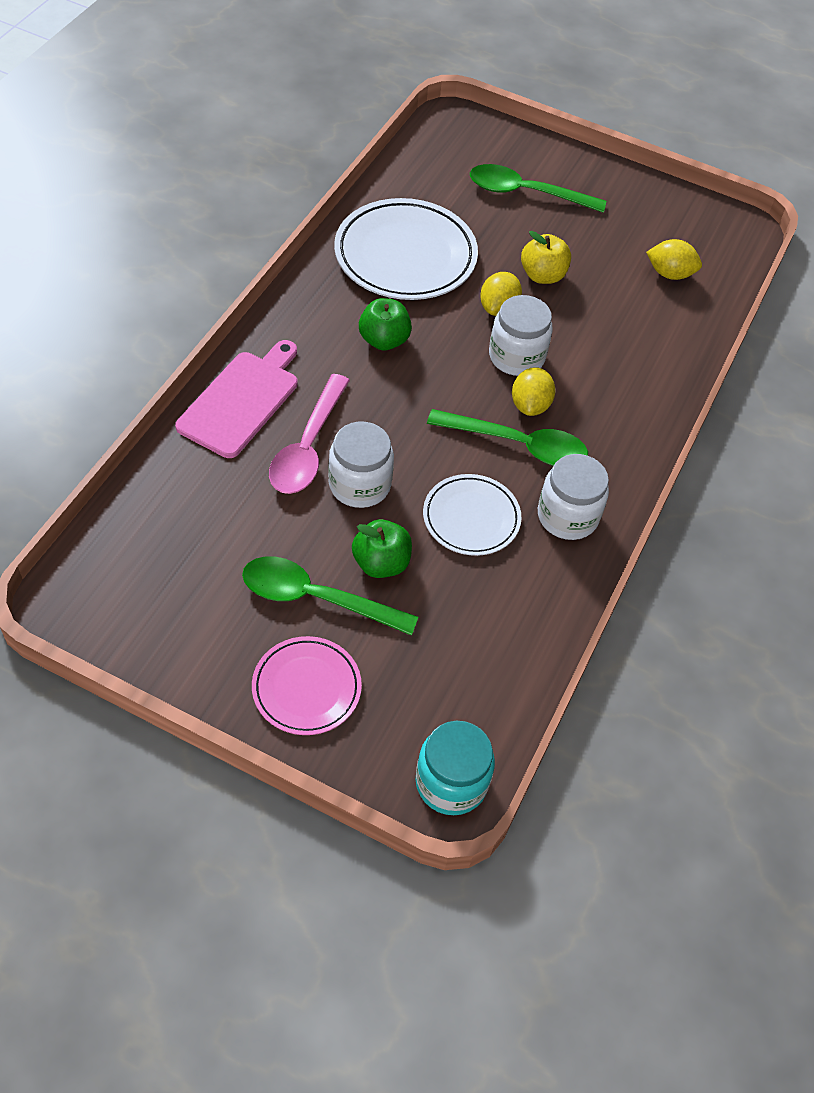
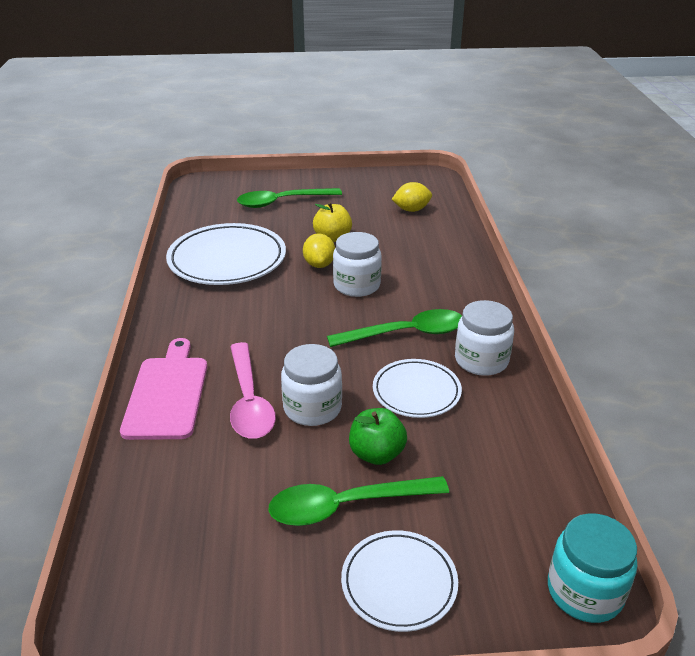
camera: 25 degrees left, 20 degrees down
(306, 688) = (399, 583): pink plate -> white plate
(384, 340) = (253, 312): green apple -> none
(530, 405) = (392, 308): yellow lemon -> none

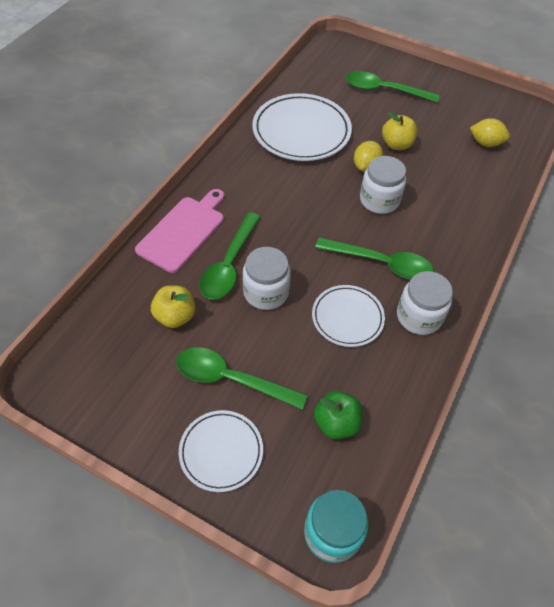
camera: 30 degrees right, 20 degrees up
(227, 478) = (175, 316): none -> yellow apple
(249, 401) = (229, 264): pink spoon -> green spoon
(376, 454) = (280, 352): green apple -> green apple (336, 423)

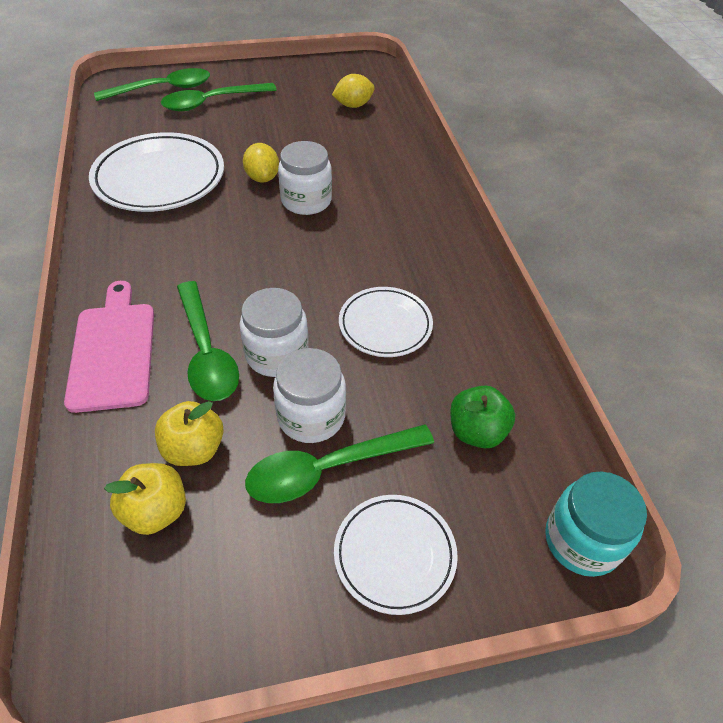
camera: 40 degrees left, 5 degrees down
(381, 263) = (366, 256): green spoon -> green spoon (163, 89)
(396, 144) = (273, 144): yellow apple -> yellow apple (156, 511)
(419, 316) = (447, 282): white jar -> white jar (311, 416)

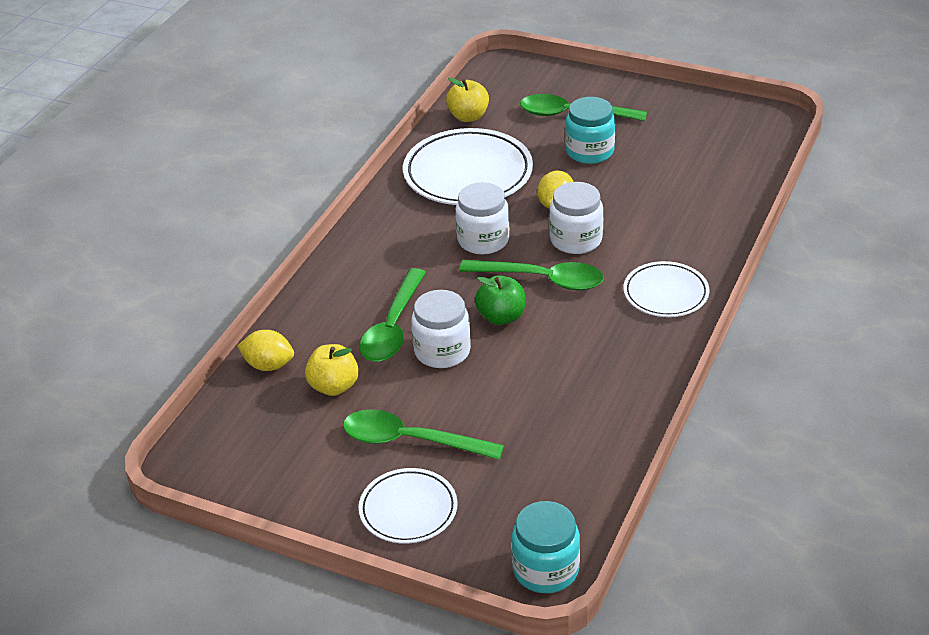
camera: 40 degrees right, 10 degrees down
(113, 351) = (330, 298): pink cutting board -> none
(156, 511) = (282, 411): yellow apple -> yellow apple (468, 116)
(163, 89) = (539, 86): green spoon -> green spoon (542, 279)
(252, 126) = (589, 151): none -> turquoise jar
(311, 416) = (429, 403): white jar -> white jar (483, 240)
(353, 105) = (711, 162): yellow lemon -> yellow lemon (268, 365)
(385, 325) = (545, 366): white plate -> white plate (665, 293)
(476, 432) = (541, 470): green apple -> green apple (501, 317)

